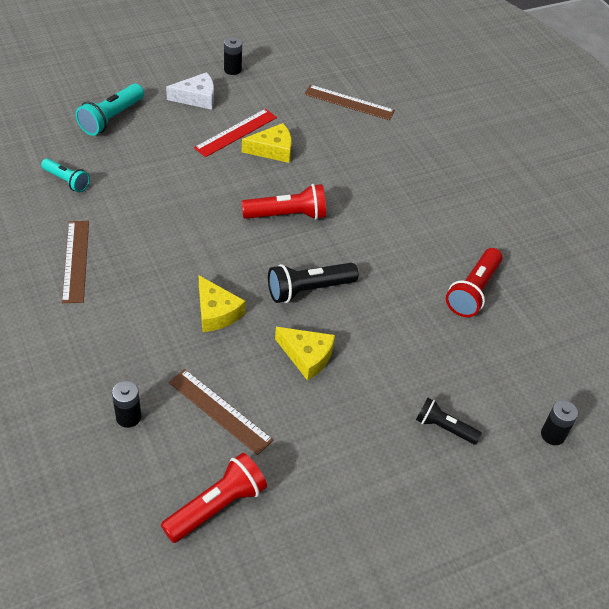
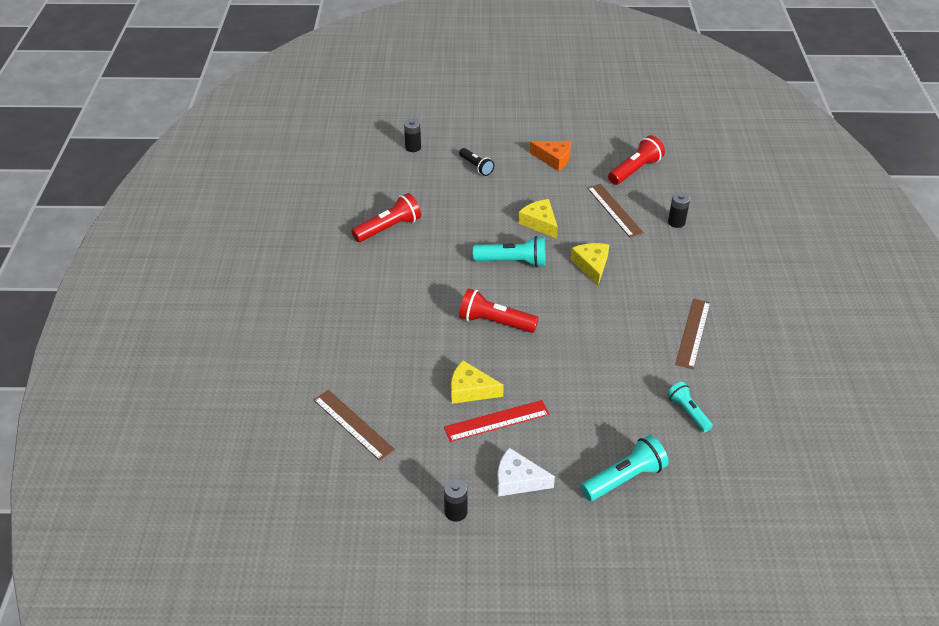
camera: 150 degrees left, 5 degrees down
(217, 506) = (635, 170): red flashlight -> red flashlight turned 150 degrees clockwise
(308, 290) = (513, 262): black flashlight -> turquoise flashlight
(347, 486) = (554, 159): none -> orange cheese

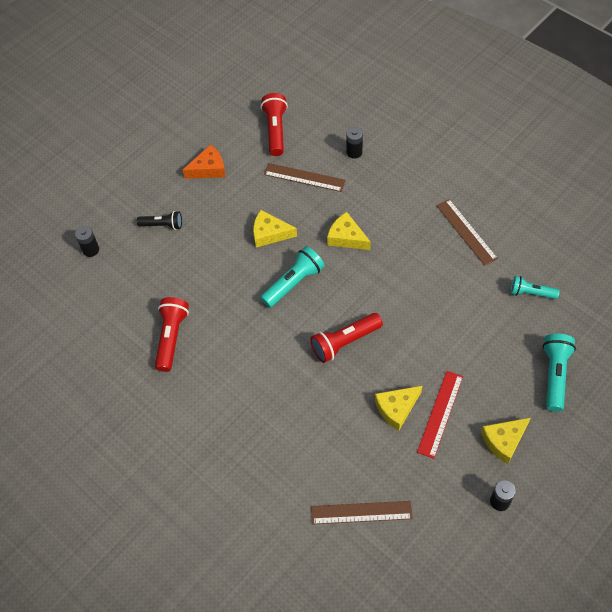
camera: 45 degrees left, 15 degrees up
(518, 480) = (504, 441): white cheese -> yellow cheese

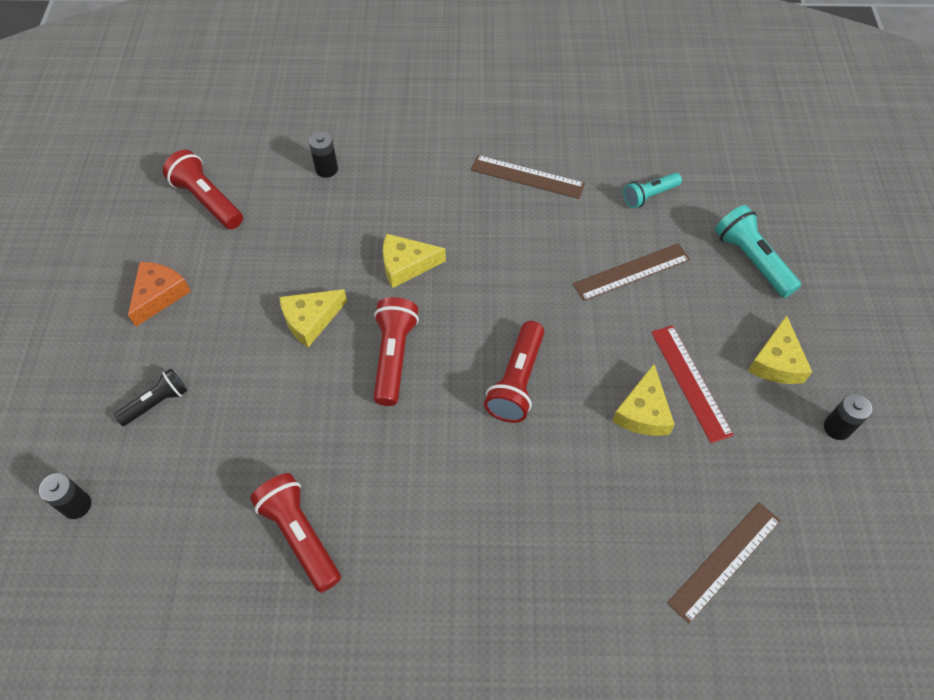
camera: 45 degrees left, 0 degrees up
(293, 283) = (394, 356): turquoise flashlight -> red flashlight
(304, 177) = (293, 231): brown ruler -> brown ruler (631, 272)

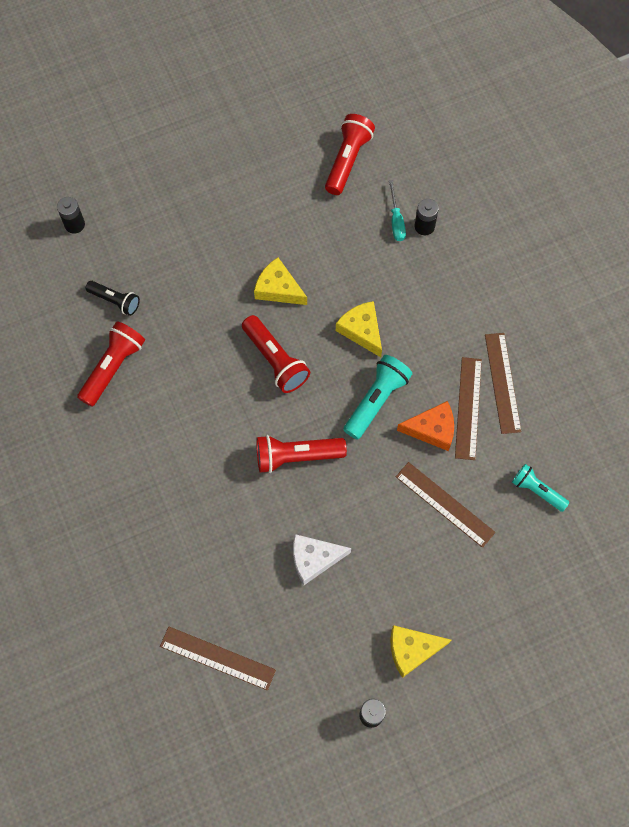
camera: 65 degrees right, 10 degrees up
(157, 402) = (165, 227): black flashlight -> black flashlight (115, 301)
(159, 295) = (248, 178): orange cheese -> orange cheese (432, 429)
(304, 188) = (396, 220): none -> turquoise screwdriver
(394, 356) = (275, 360): red flashlight -> red flashlight turned 75 degrees clockwise
(539, 213) = (468, 408): none -> brown ruler
(643, 412) = (314, 559): yellow cheese -> white cheese
(690, 382) = (359, 586): red ruler -> none
(751, 260) = (510, 600): turquoise flashlight -> turquoise flashlight (376, 400)

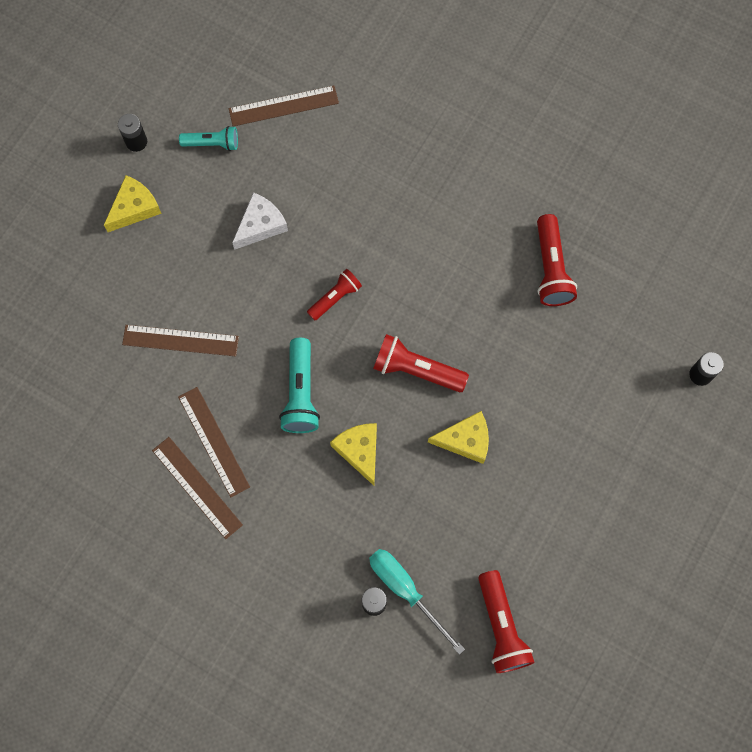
camera: 145 degrees right, 5 degrees up
(115, 301) = (600, 328): black flashlight -> none
(296, 456) = (335, 297): red flashlight -> red flashlight, size x0.65
(361, 330) = (359, 451): yellow cheese -> yellow cheese turned 135 degrees counterclockwise
(396, 220) = (406, 590): turquoise screwdriver -> turquoise screwdriver, size x1.60
(432, 429) = (233, 399): orange cheese -> none
(537, 490) = (107, 405): turquoise flashlight -> turquoise flashlight (212, 143)

